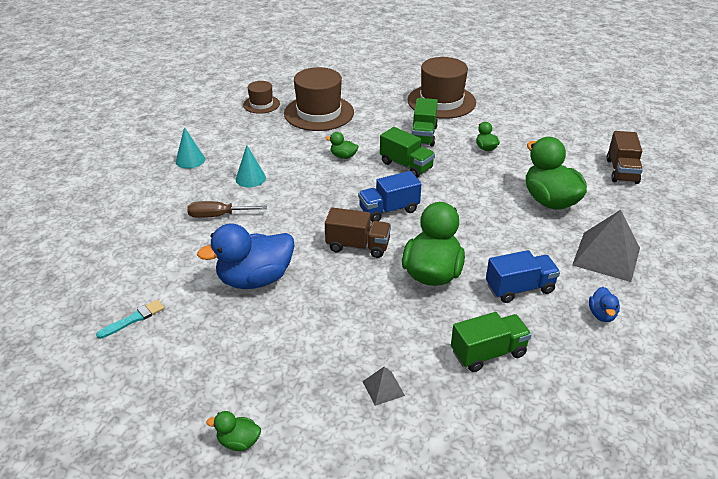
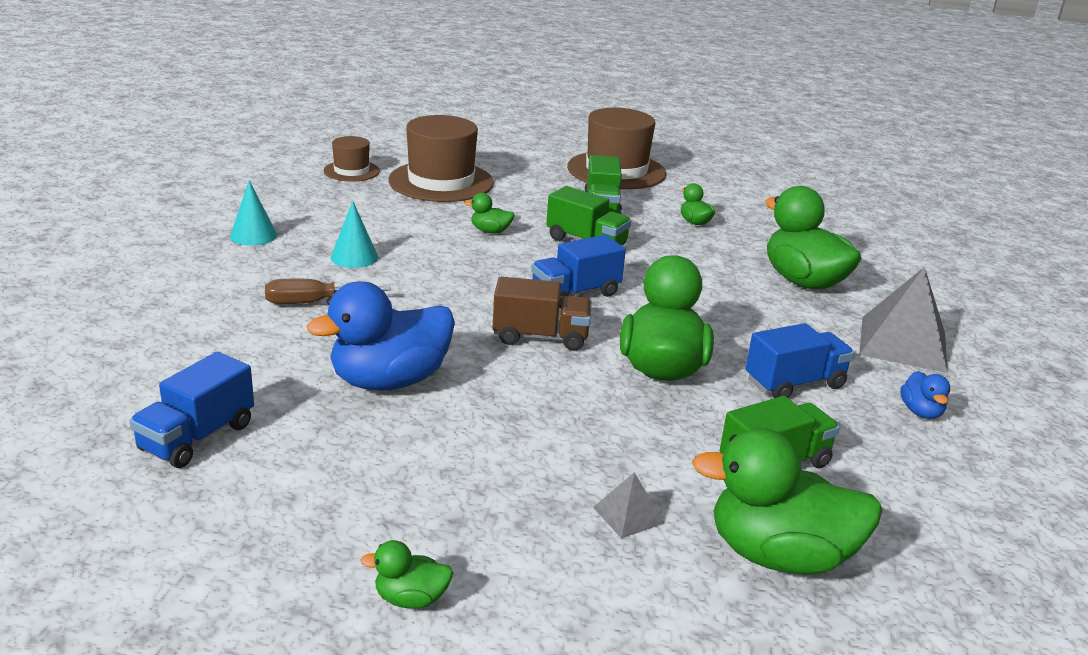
camera: 10 degrees left, 10 degrees down
(133, 319) = (197, 437): turquoise brush -> blue truck
(472, 424) = (779, 555): none -> green duck
(621, 171) = (889, 248): brown truck -> none

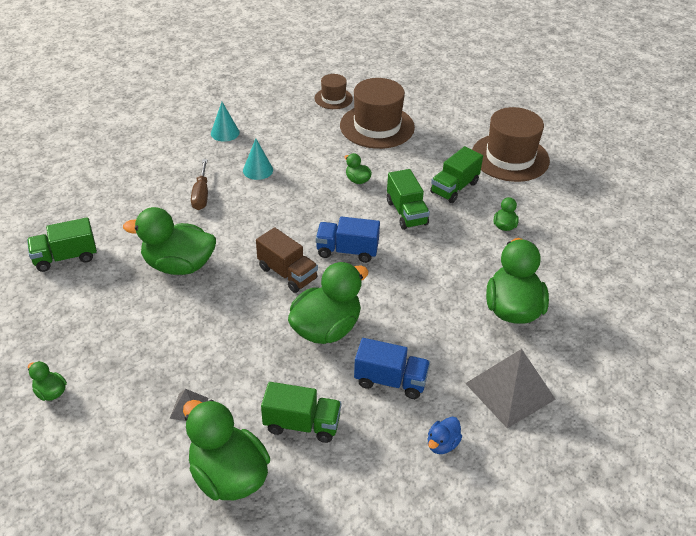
camera: 40 degrees right, 15 degrees up
(197, 437) = (65, 257): blue truck -> green truck
(312, 302) = (201, 195): brown screwdriver -> brown screwdriver turned 120 degrees counterclockwise
(389, 381) = (179, 265): blue duck -> green duck

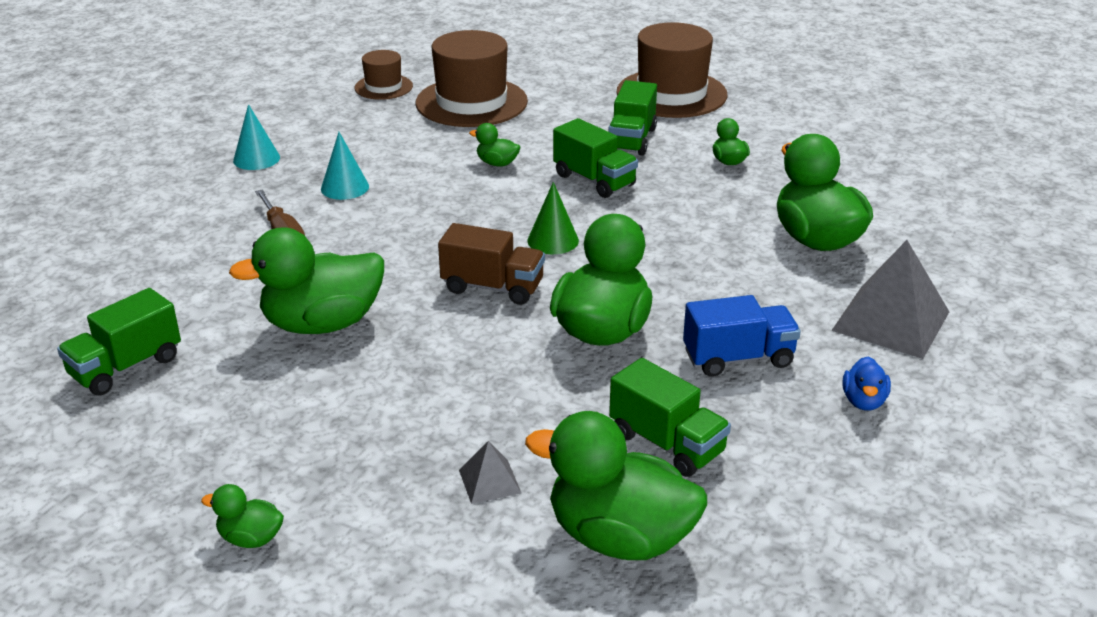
camera: 25 degrees left, 10 degrees down
(302, 424) = (667, 443): green truck -> green truck turned 60 degrees clockwise
(347, 251) = (553, 240): blue truck -> green cone

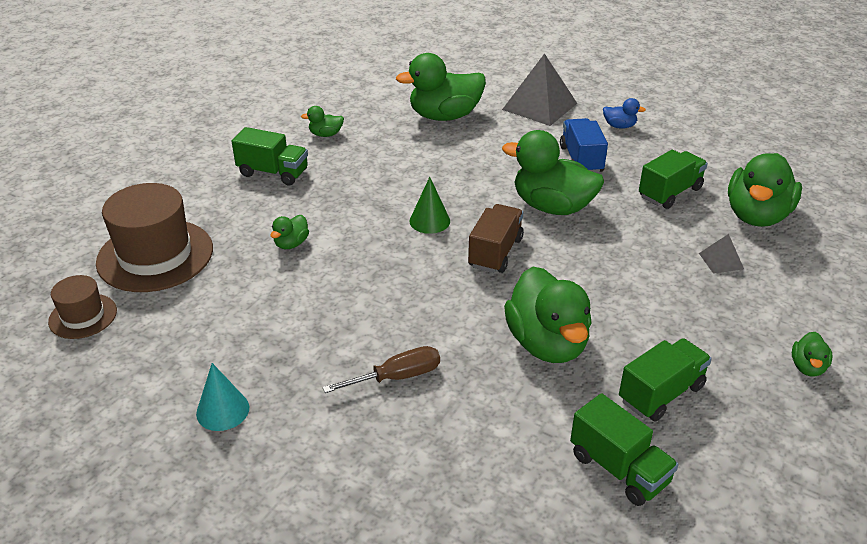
camera: 85 degrees left, 5 degrees up
(344, 187) = (310, 338): turquoise cone -> none
(594, 180) = (338, 195): green truck -> green truck (661, 393)
(671, 94) = (195, 147): brown hat -> none

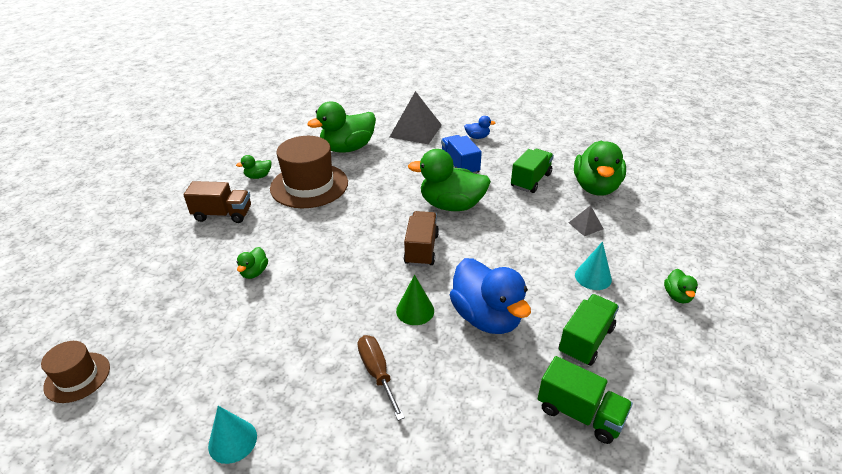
camera: 15 degrees left, 0 degrees up
(155, 255) = (135, 305): brown hat -> brown hat (309, 185)
(273, 173) = (223, 214): green truck -> brown truck
(397, 377) = (377, 373): brown screwdriver -> brown screwdriver turned 75 degrees counterclockwise
(429, 221) = (362, 233): green cone -> green cone (415, 310)
(547, 344) = (486, 317): green duck -> blue duck
(703, 324) = (593, 277): none -> turquoise cone

